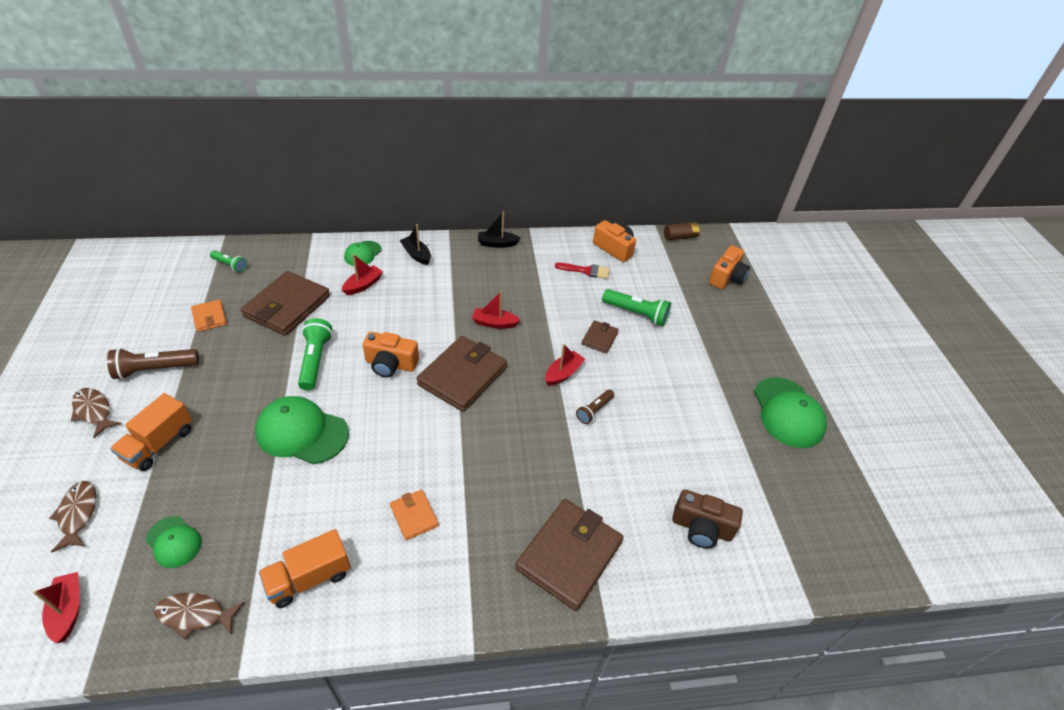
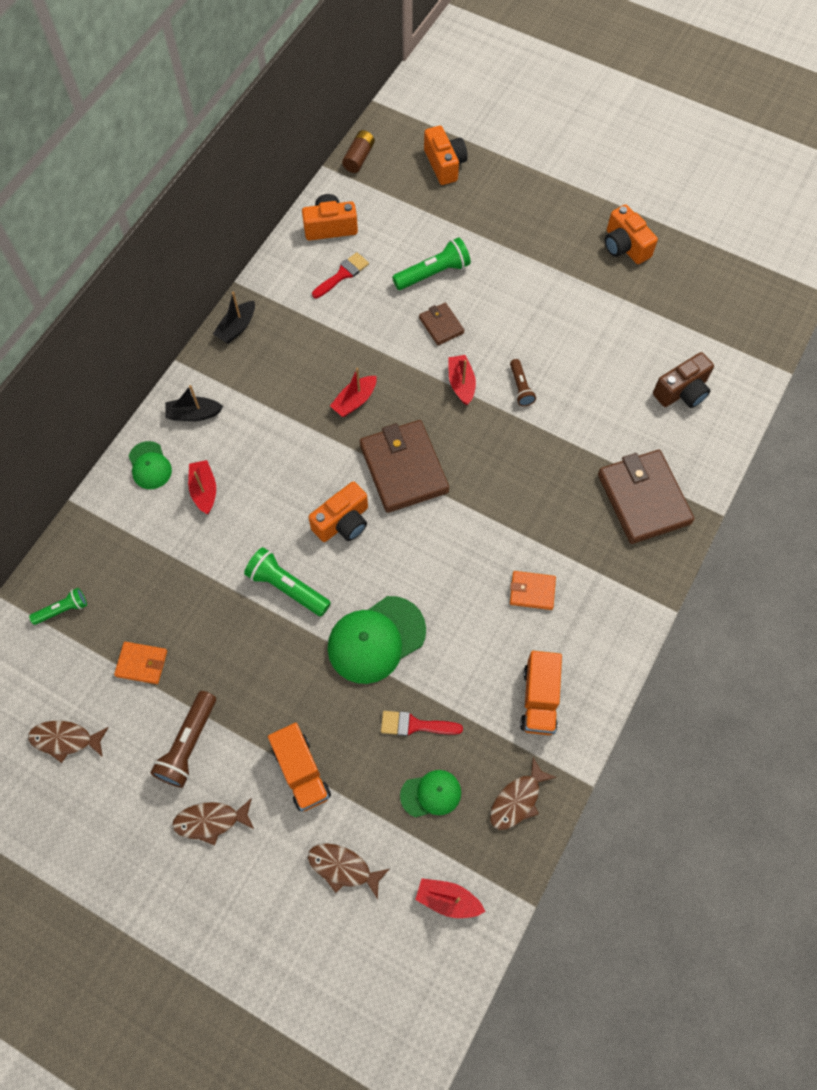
camera: 50 degrees left, 20 degrees up
(132, 309) = (65, 739): none -> brown fish
(236, 496) = (415, 725): none -> red brush
(287, 306) = (182, 579): brown wallet -> none
(788, 412) = (625, 246): green cap -> orange camera

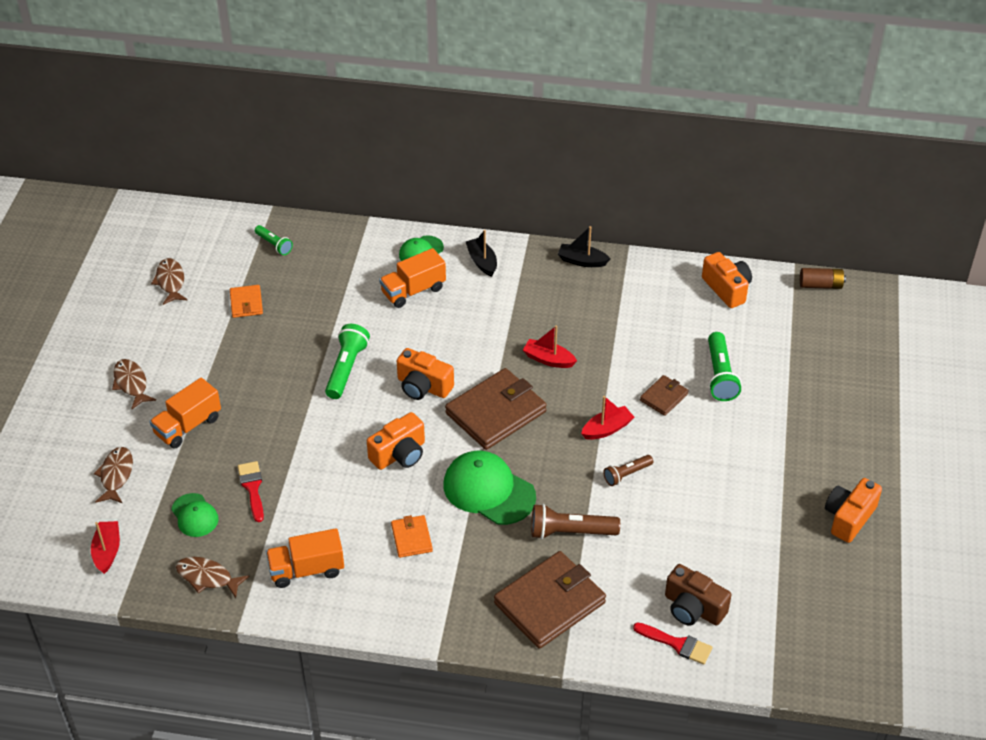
camera: 70 degrees right, 20 degrees down
(188, 744) = (189, 351): brown flashlight -> brown flashlight (570, 532)
(204, 490) = (413, 291): red boat -> orange truck
(342, 274) = (679, 312): red brush -> red brush (677, 644)
(376, 639) = (321, 440): green cap -> green cap (488, 490)
(433, 273) = (720, 375): green flashlight -> green flashlight turned 45 degrees clockwise
(444, 164) = (856, 348): orange camera -> orange camera (399, 454)

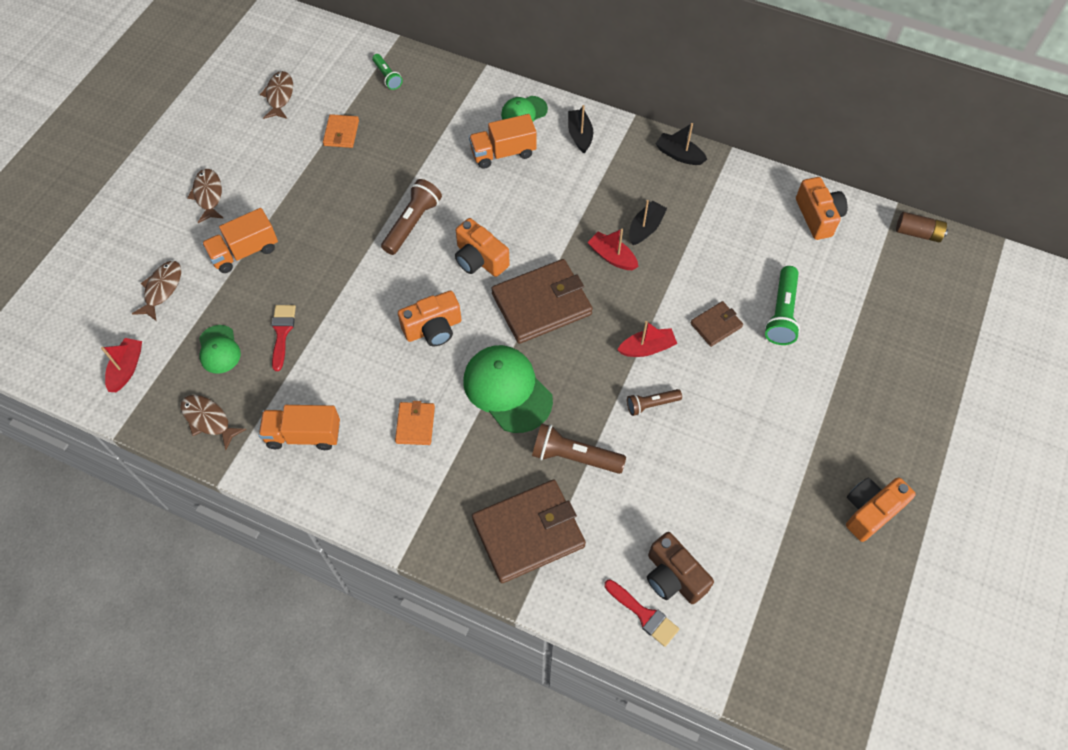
camera: 15 degrees right, 15 degrees up
(346, 369) = (412, 223): green flashlight -> brown flashlight
(571, 329) = (645, 228): none -> black boat

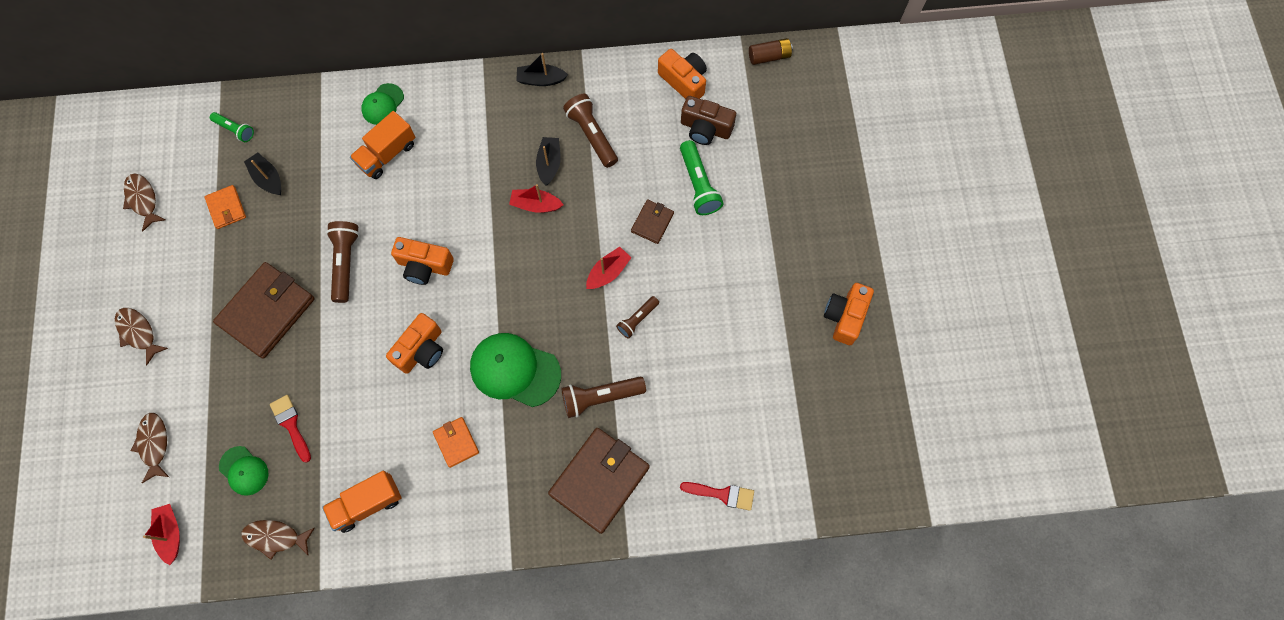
camera: 30 degrees left, 10 degrees up
(244, 252) = (208, 369): orange truck -> none
(541, 304) = (500, 279): brown wallet -> brown wallet (267, 311)
(580, 135) = (445, 103): black boat -> black boat (268, 178)
(673, 577) = (728, 452): brown camera -> brown camera (705, 128)
(700, 222) = (592, 135): none -> brown flashlight

